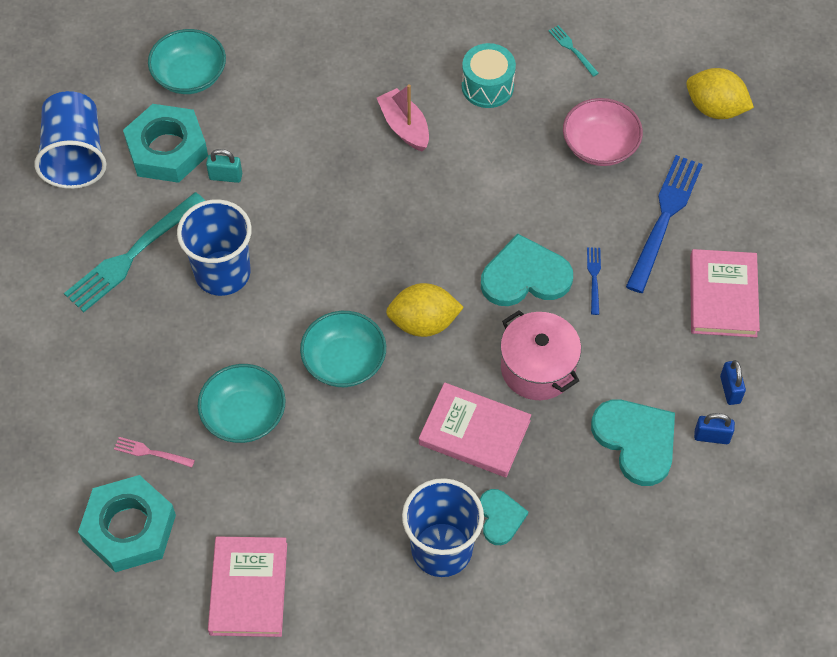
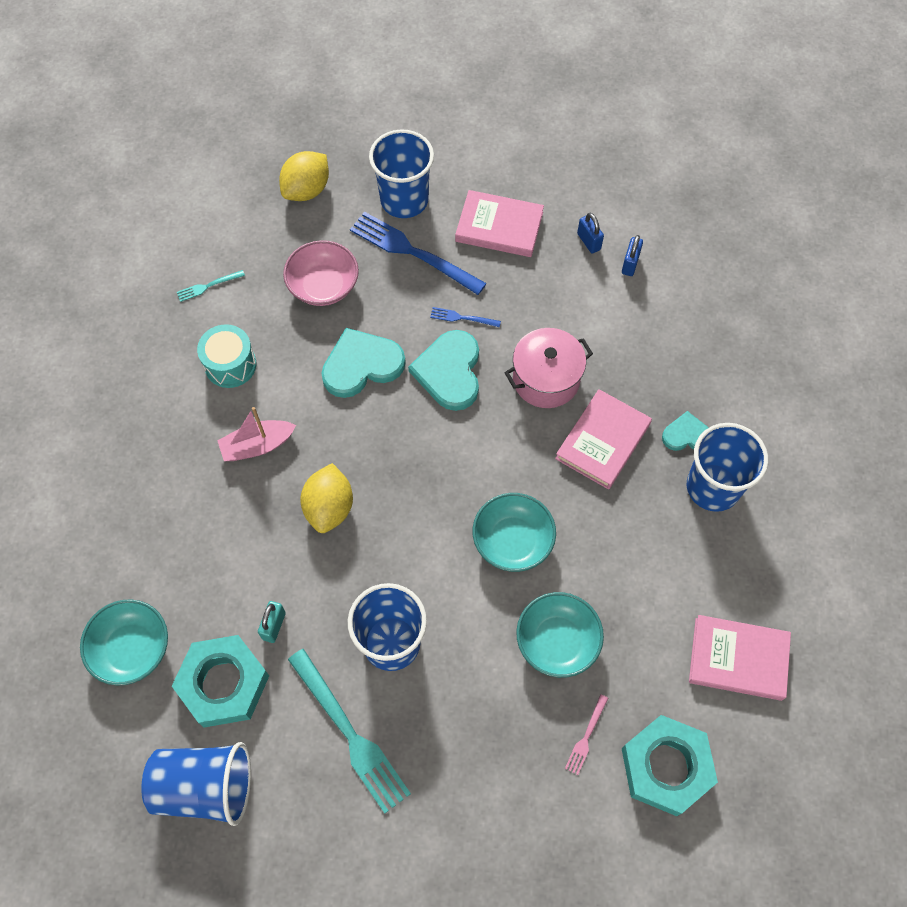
camera: 80 degrees left, 5 degrees up
(423, 323) = (483, 464): yellow lemon -> yellow lemon (329, 507)
(636, 441) = (627, 318): turquoise heart -> turquoise heart (361, 365)
(730, 199) = (404, 200): none -> blue cup
(730, 389) = (588, 241): blue padlock -> blue padlock turned 60 degrees clockwise

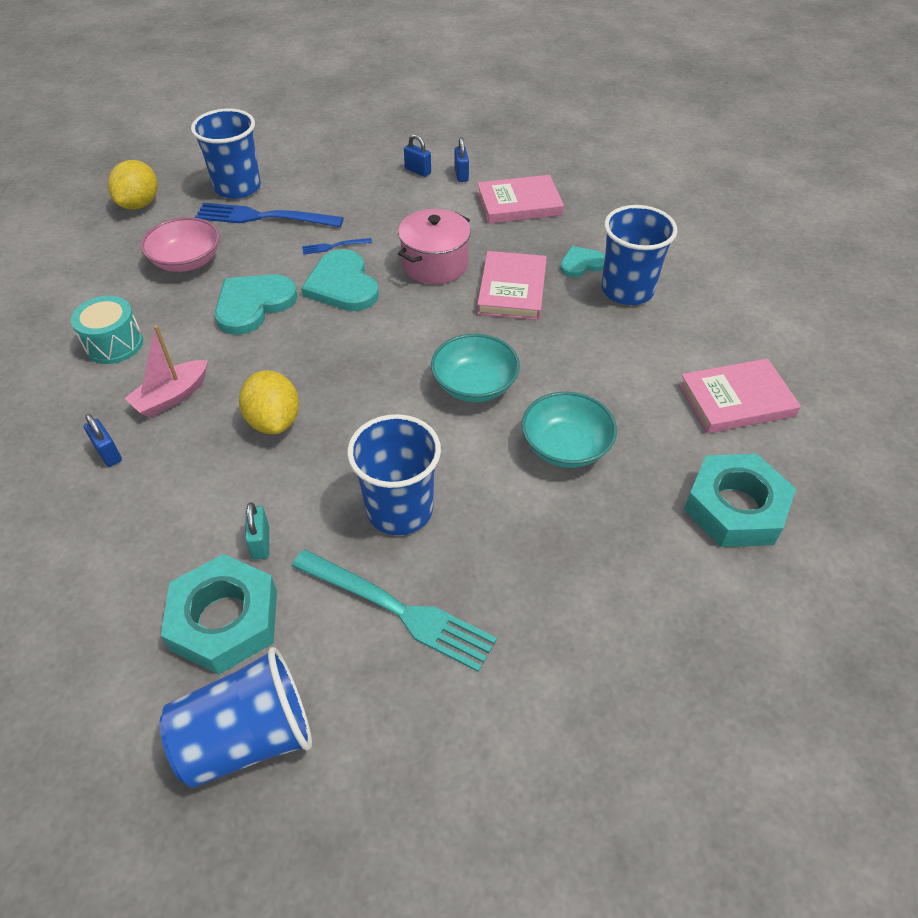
camera: 25 degrees left, 15 degrees down
(131, 648) = (93, 629): turquoise bowl -> none
(190, 485) = (108, 453): none -> blue padlock
(208, 286) = (65, 294): turquoise fork -> none
(499, 227) = (334, 182): pink book -> pink book (519, 204)
(586, 737) = (644, 513): pink fork -> none

